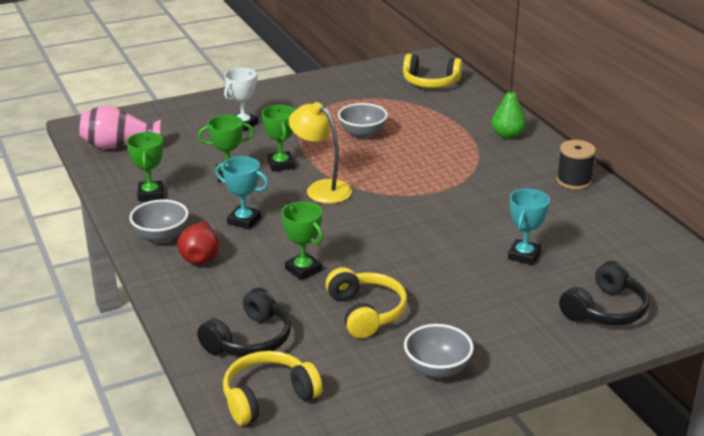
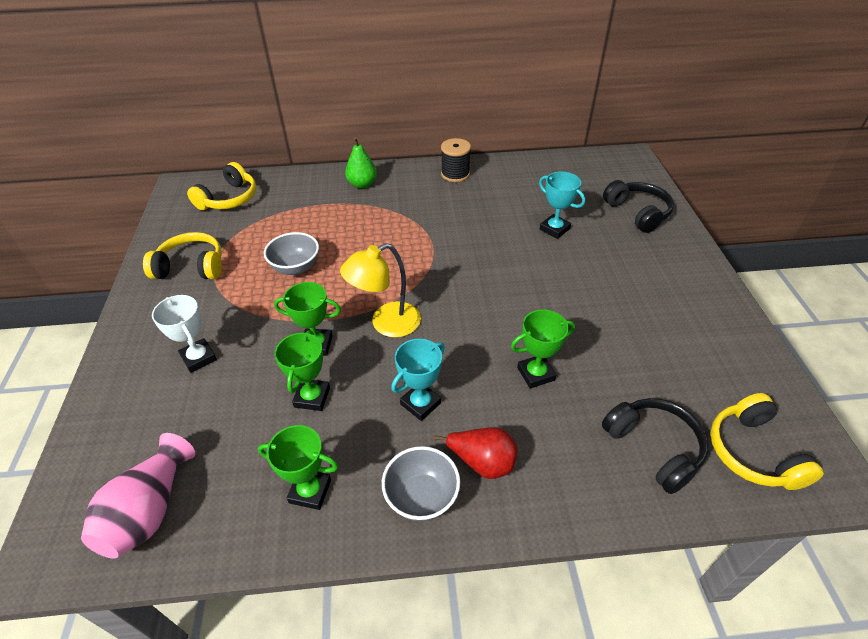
camera: 70 degrees left, 15 degrees up
(366, 312) = (619, 345): yellow headphones -> yellow headphones (191, 267)
(437, 369) = (709, 321): grey bowl -> none

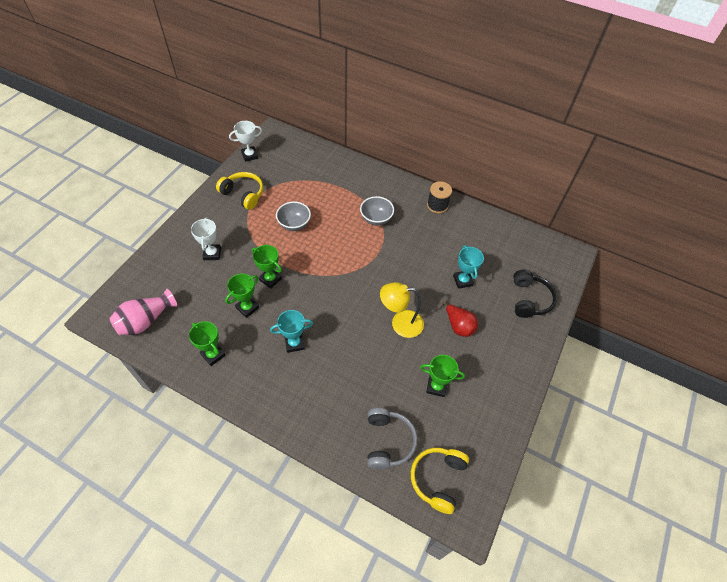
camera: 30 degrees right, 10 degrees up
(166, 222) = (250, 155): none -> white trophy
(229, 199) = (292, 155): yellow headphones -> none
(362, 184) = (374, 184): green pear -> none
(386, 324) = (313, 287): yellow lamp -> yellow lamp (400, 323)
(421, 497) = (257, 390): grey bowl -> grey bowl (376, 219)
(482, 462) = (298, 392): red pear -> red pear (459, 326)
(535, 374) = (365, 364): green trophy -> green trophy (436, 387)
(654, 447) = (388, 441): black headphones -> grey headphones

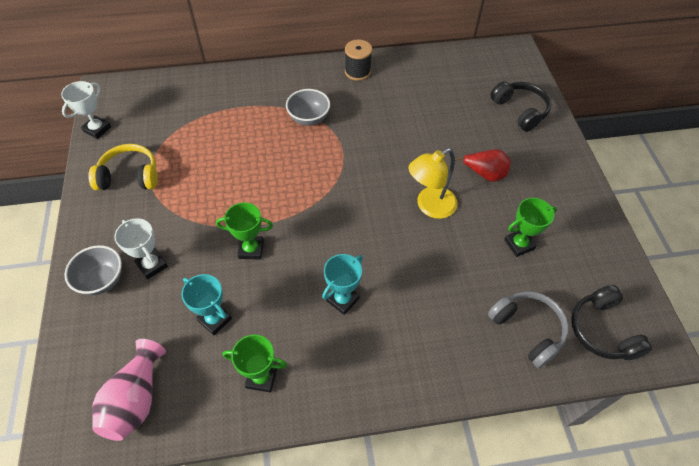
camera: 35 degrees left, 0 degrees up
(247, 308) = (253, 297): green trophy -> none
(294, 224) = (223, 174): grey bowl -> grey bowl (102, 280)
(437, 479) = (602, 330): yellow headphones -> black headphones
(463, 281) = (448, 129): turquoise trophy -> turquoise trophy (215, 319)

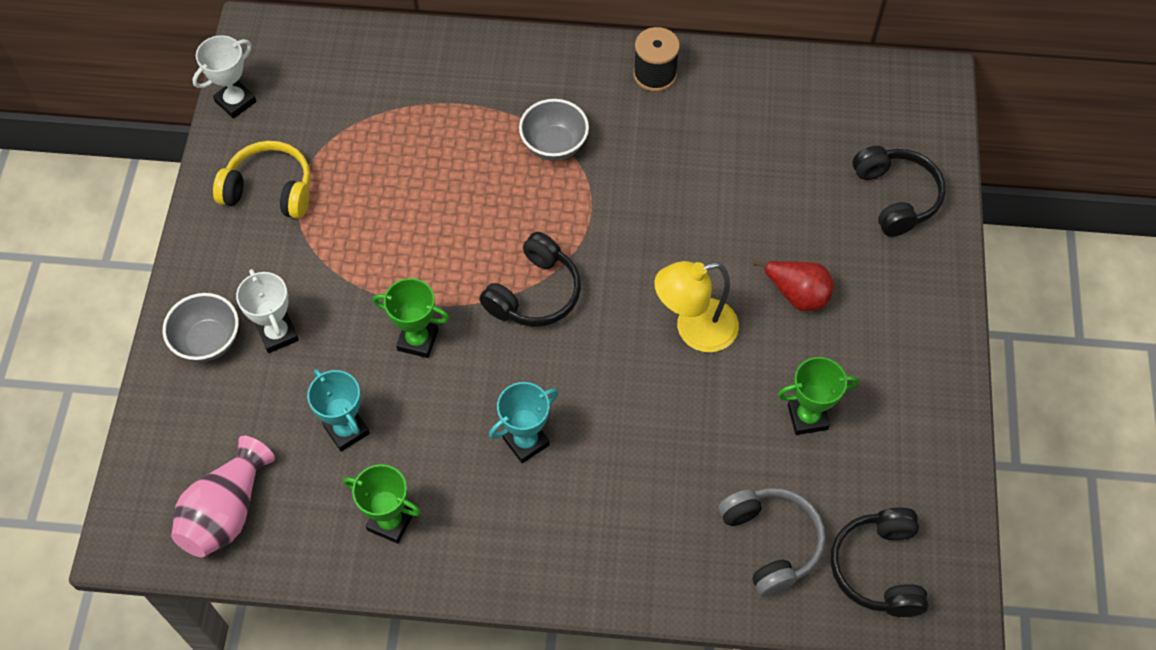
camera: 15 degrees right, 5 degrees up
(321, 205) = (535, 293): none -> black headphones

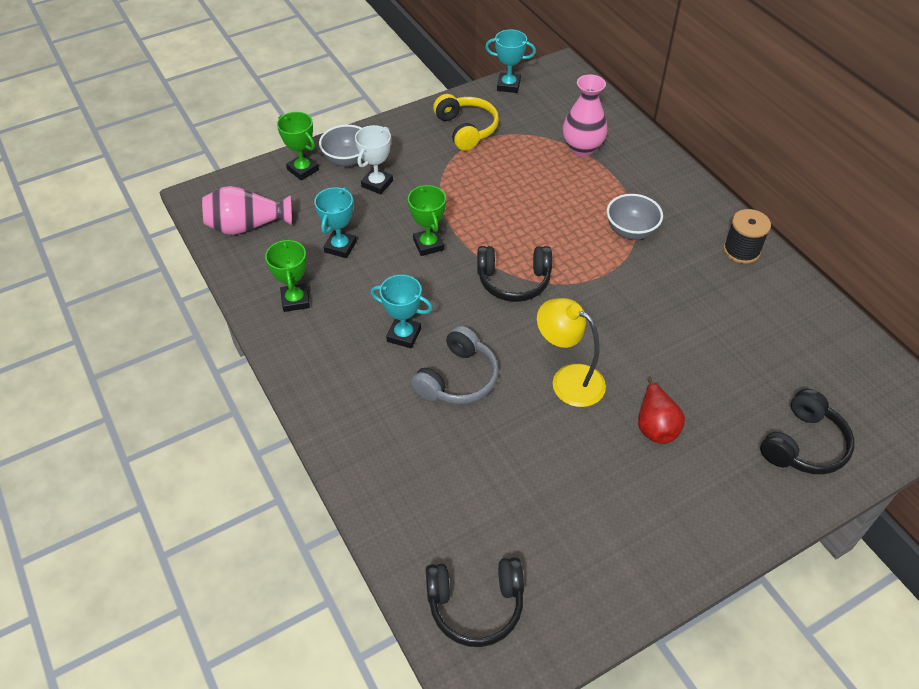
camera: 55 degrees right, 10 degrees down
(235, 102) = (508, 85): white trophy -> turquoise trophy
(401, 103) = (582, 148): none -> pink vase
(771, 542) = (441, 519): grey headphones -> grey headphones (458, 379)
(807, 417) = (561, 487): green trophy -> green trophy (303, 170)
(878, 568) = (475, 605): black headphones -> black headphones turned 150 degrees counterclockwise

